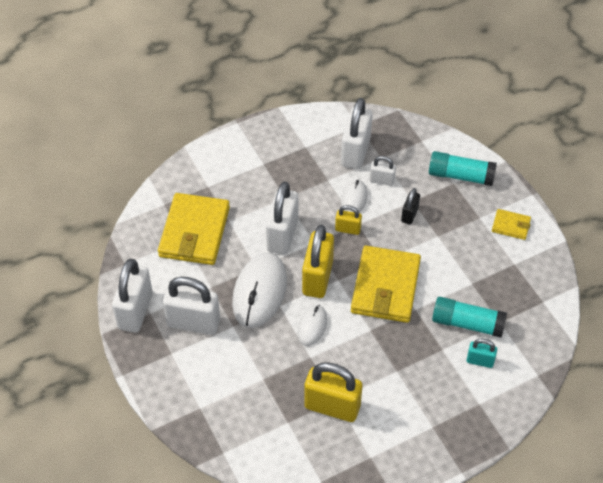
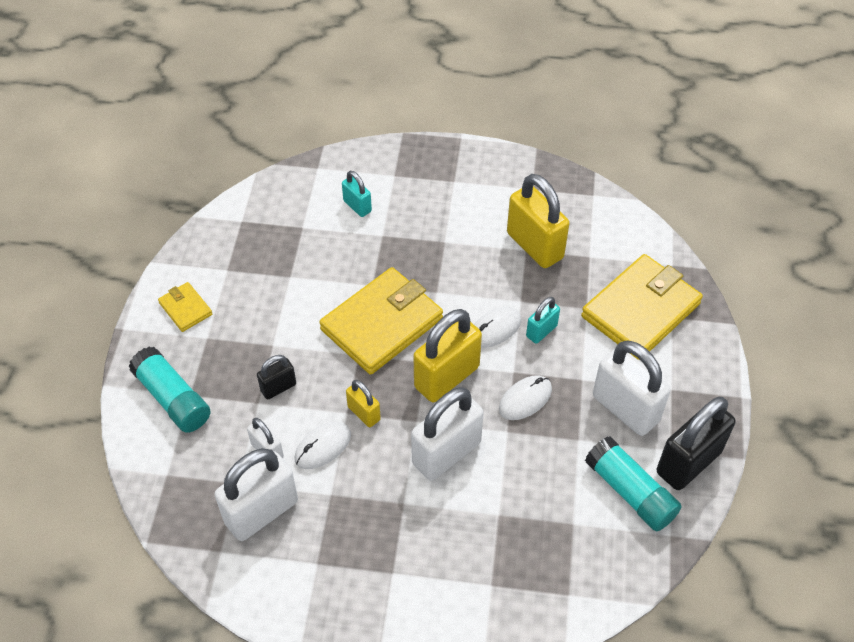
camera: 145 degrees left, 0 degrees up
(135, 311) = (688, 462): white padlock -> black padlock
(194, 232) = (553, 525): yellow wallet -> yellow wallet (640, 310)
(259, 292) = (525, 399): white mouse -> white mouse, size x0.53
(281, 343) = (541, 331): none -> turquoise padlock
(467, 323) = (334, 243): turquoise glue stick -> turquoise glue stick (630, 492)

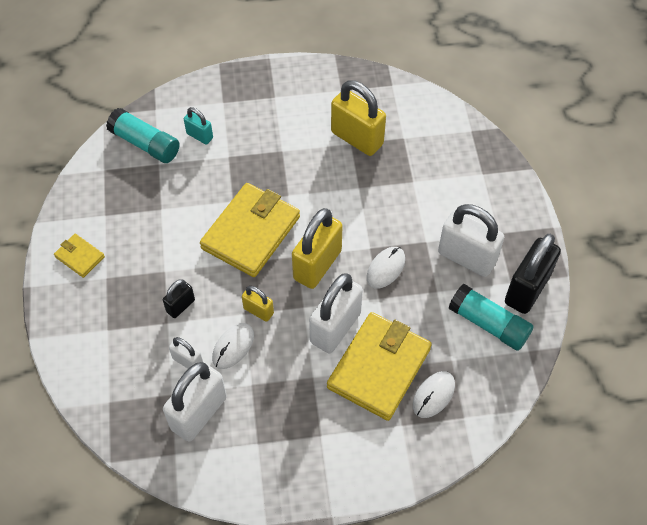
camera: 15 degrees left, 5 degrees up
(172, 398) = (93, 336): turquoise glue stick -> turquoise glue stick (145, 144)
(495, 329) = (344, 216): white mouse -> white mouse (433, 395)
(541, 331) = (382, 209): turquoise padlock -> none
(640, 310) = (456, 174): yellow wallet -> yellow wallet (379, 368)

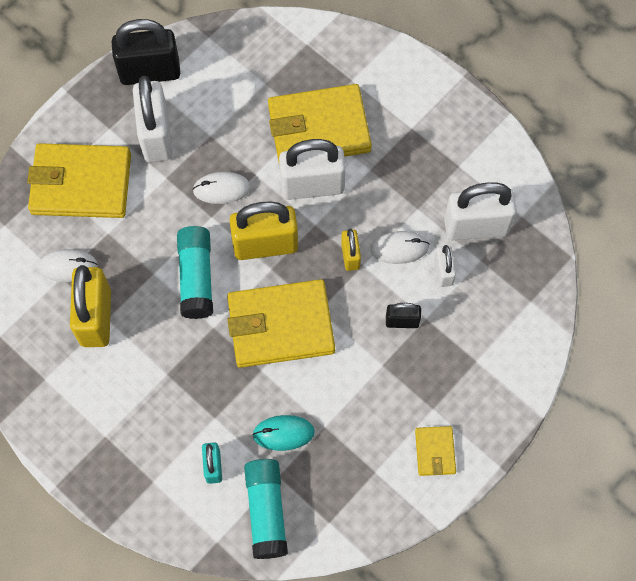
camera: 130 degrees left, 10 degrees up
(180, 184) = (283, 433): none -> turquoise mouse
(433, 395) = (307, 75): white mouse -> white mouse (68, 266)
(465, 189) = (81, 184): none -> yellow wallet
(488, 324) = (208, 79): turquoise glue stick -> turquoise glue stick (196, 277)

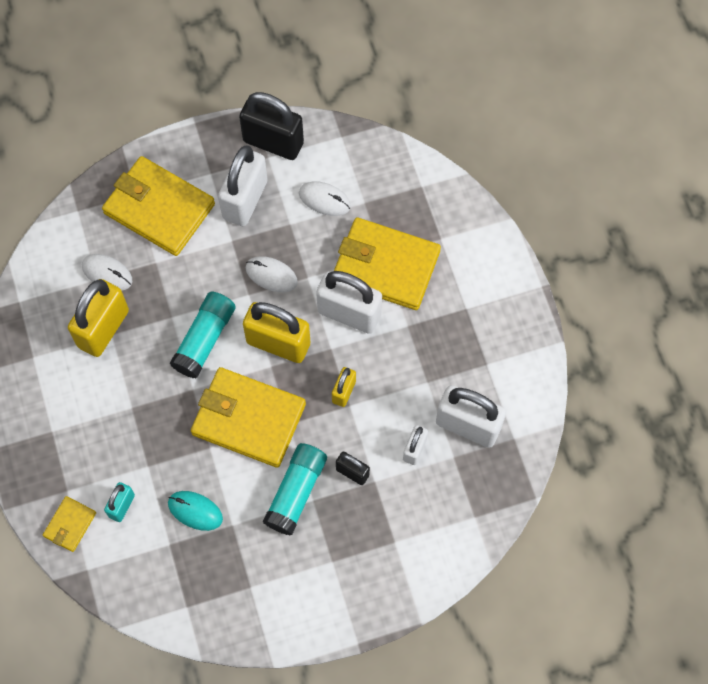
camera: 30 degrees right, 0 degrees up
(266, 511) = (142, 568): turquoise glue stick -> turquoise glue stick (296, 492)
(399, 248) = (390, 408): white mouse -> white mouse (324, 200)
(435, 451) = (310, 599): yellow wallet -> yellow wallet (70, 524)

